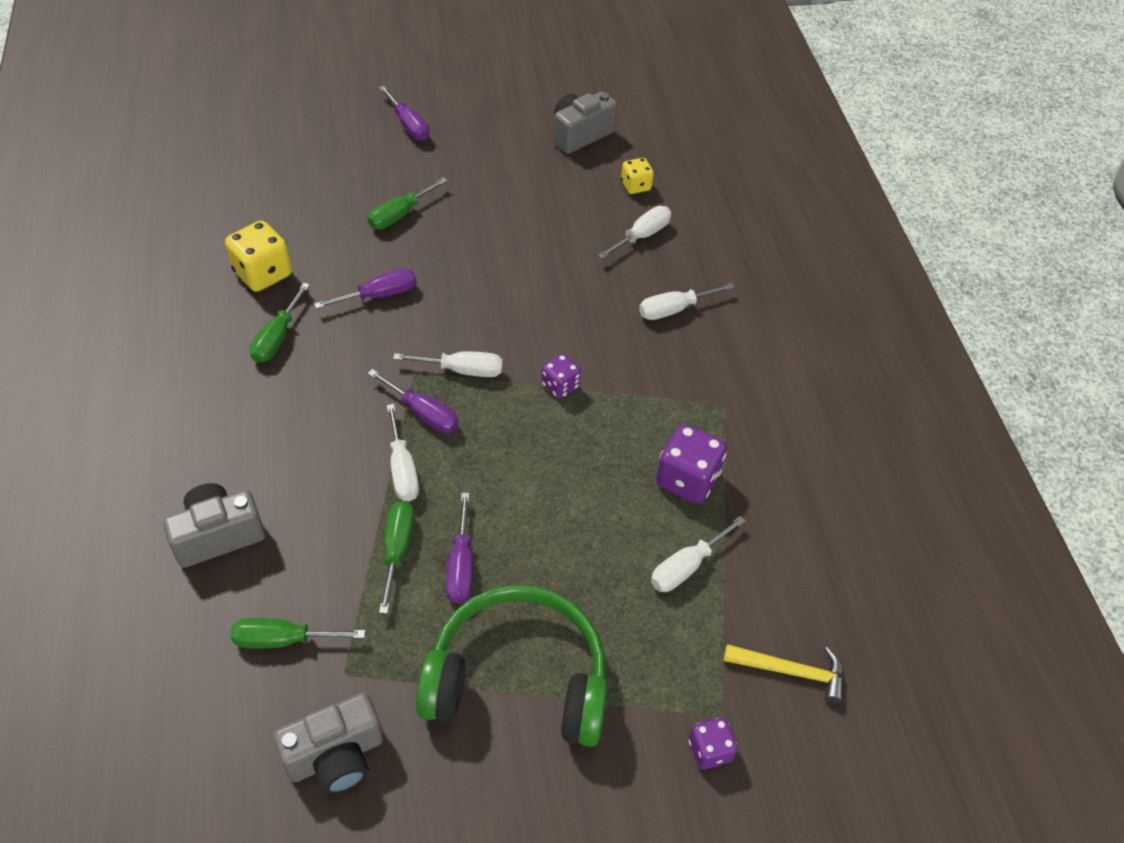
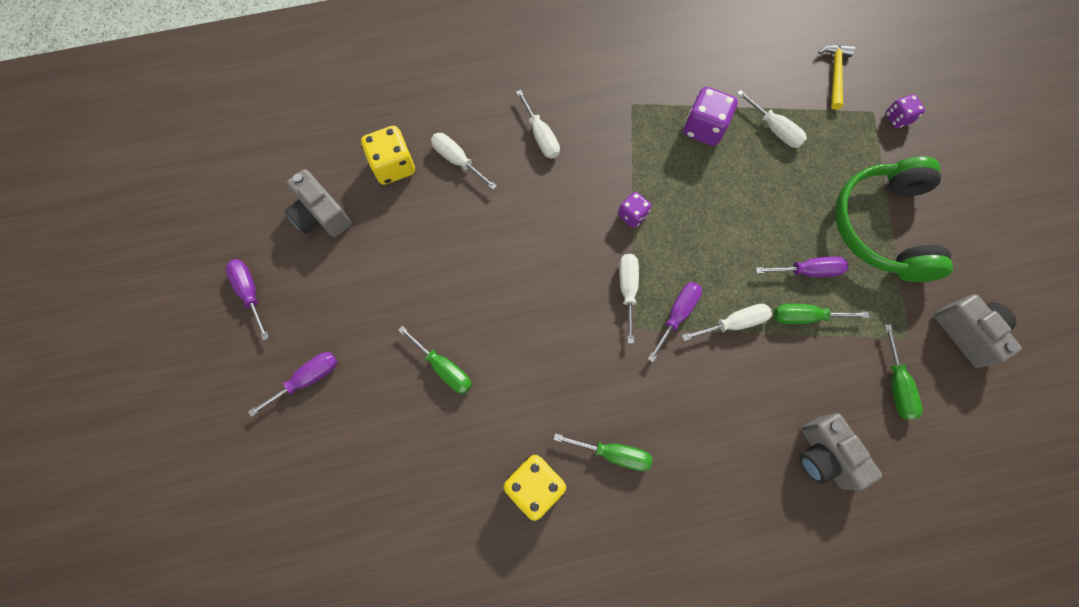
camera: 90 degrees left, 20 degrees up
(379, 295) = (551, 370): purple screwdriver -> purple screwdriver (250, 292)
(635, 186) = (393, 166): yellow dice -> yellow dice, size x1.68

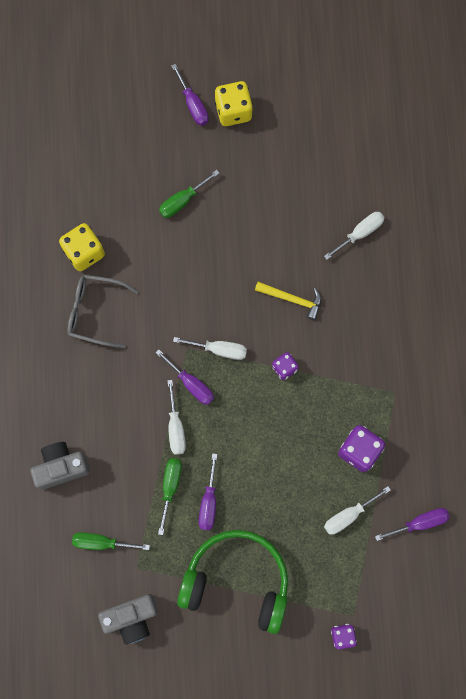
camera: 100 degrees right, 5 degrees up
(250, 292) = (268, 67): purple screwdriver -> purple screwdriver (419, 523)
(321, 215) = (326, 122): grey camera -> none
(393, 166) = (362, 181): yellow dice -> yellow dice (233, 111)
(541, 136) = (373, 306): white screwdriver -> none
(613, 453) = (95, 312): green screwdriver -> grey glasses
(835, 74) = (400, 592): yellow hammer -> yellow hammer (292, 299)

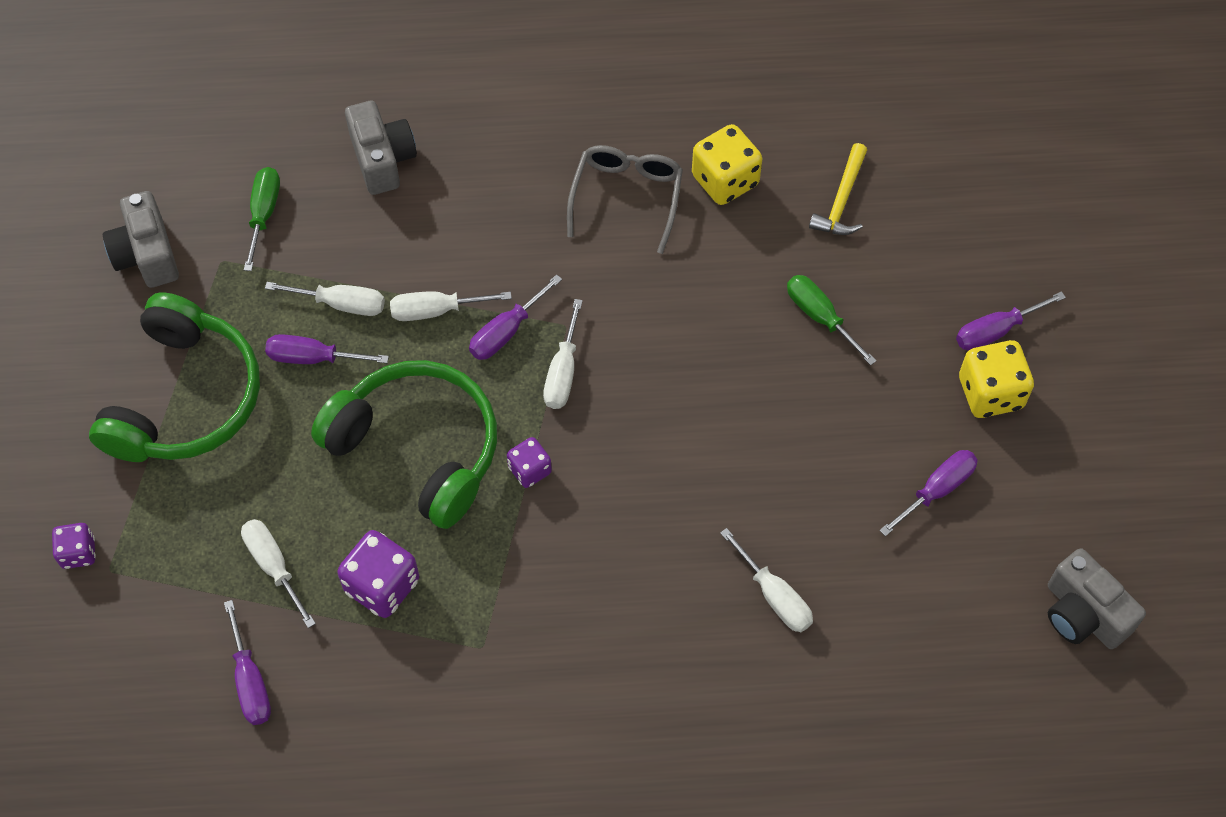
camera: 90 degrees right, 15 degrees down
(170, 487) = (341, 304): green screwdriver -> white screwdriver
(270, 434) = (418, 448): none -> green headphones
(292, 299) = (650, 483): yellow hammer -> yellow hammer (841, 200)
(294, 144) = (937, 490): none -> purple screwdriver
(366, 76) = (1083, 614): none -> grey camera

